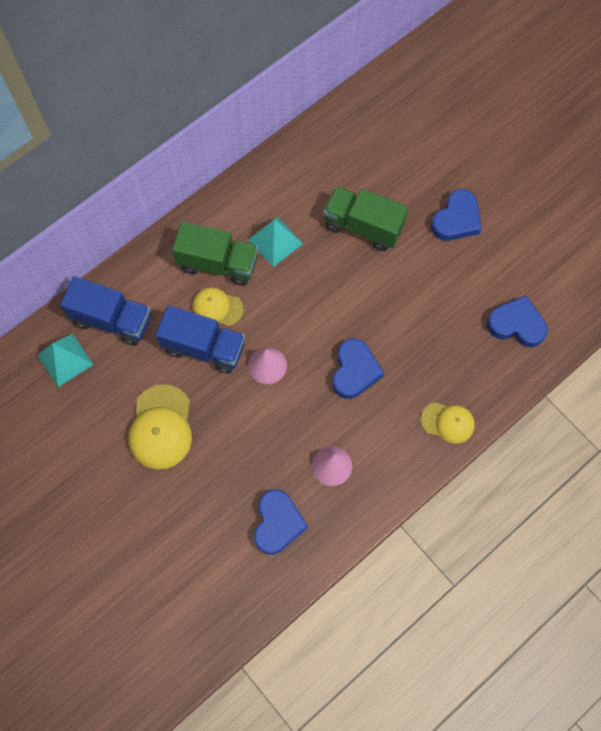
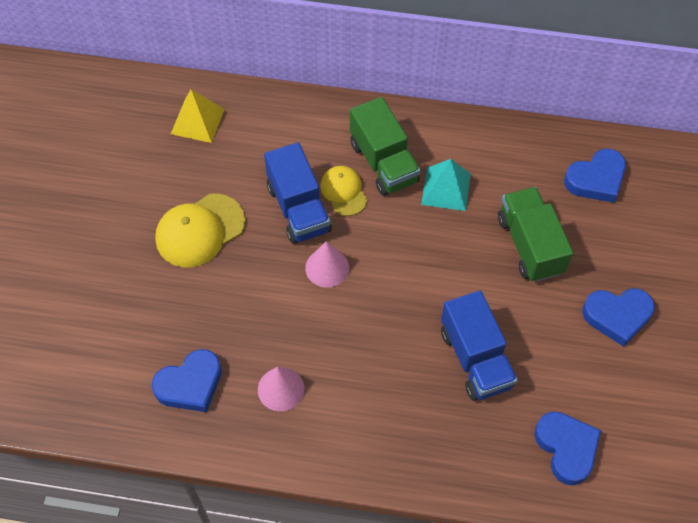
camera: 50 degrees right, 10 degrees down
(65, 360) = (197, 121): turquoise pyramid -> yellow pyramid
(112, 320) = (261, 127): blue truck -> blue truck (475, 359)
(354, 371) = (386, 341): blue heart -> blue heart (596, 179)
(448, 422) = (410, 458): yellow cap -> none

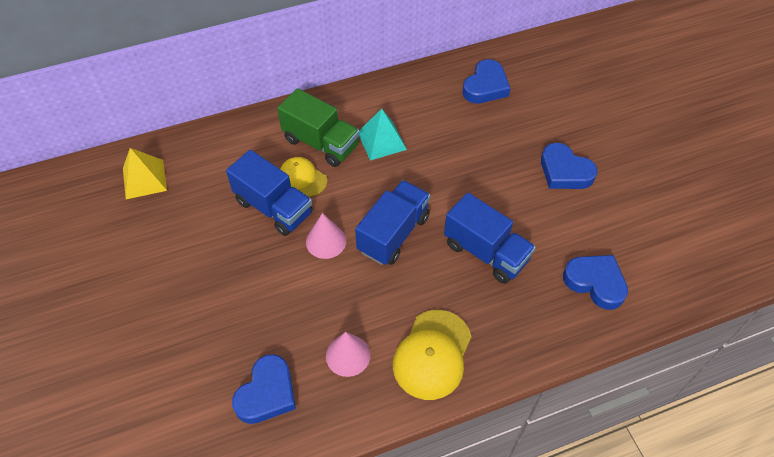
camera: 30 degrees left, 5 degrees down
(200, 230) = (198, 263): yellow cap -> yellow cap (432, 354)
(396, 293) = (393, 234): none -> blue truck
(530, 245) = (470, 152): green truck -> none
(617, 316) = (564, 171): blue heart -> blue heart turned 75 degrees clockwise

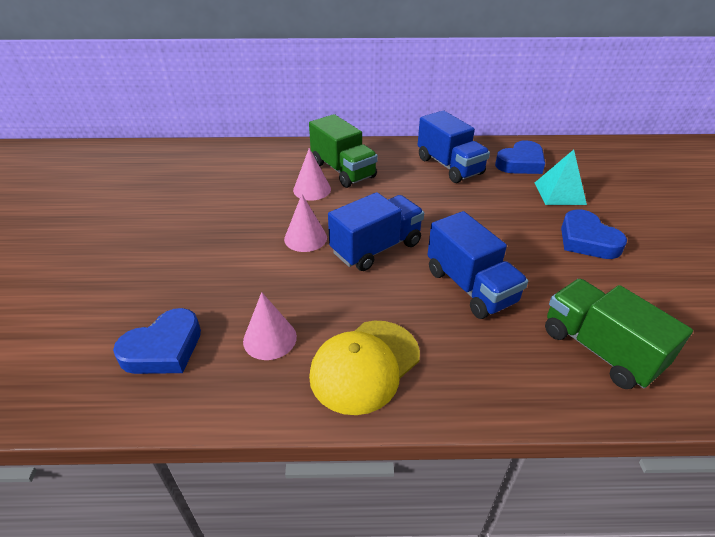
camera: 20 degrees right, 15 degrees down
(144, 179) = (178, 163): yellow pyramid -> none
(274, 207) = (273, 203): blue truck -> blue truck (449, 166)
(302, 178) = (312, 189): yellow cap -> pink cone
(381, 140) = (400, 179): turquoise pyramid -> turquoise pyramid (559, 193)
(595, 283) = (599, 349): blue heart -> green truck

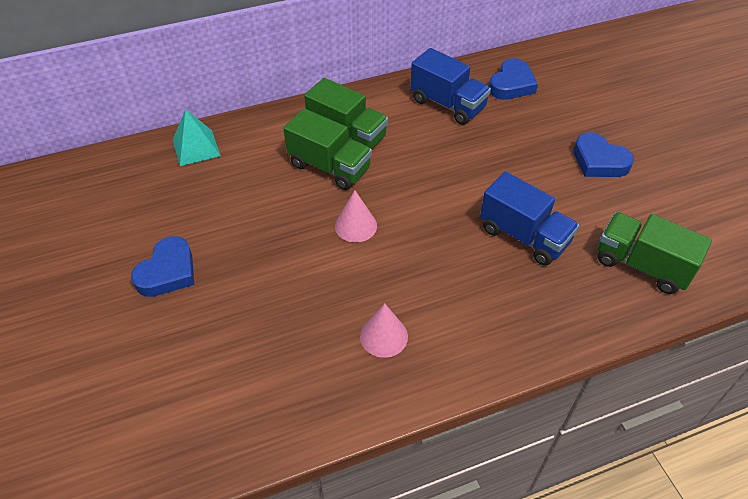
camera: 20 degrees left, 10 degrees up
(163, 348) = (298, 374): blue heart -> blue heart (168, 272)
(312, 189) = (329, 167): pink cone -> green truck
(365, 366) = (474, 335): yellow cap -> none
(376, 248) = (426, 218): blue truck -> none
(559, 193) = (559, 113): turquoise pyramid -> turquoise pyramid (196, 147)

